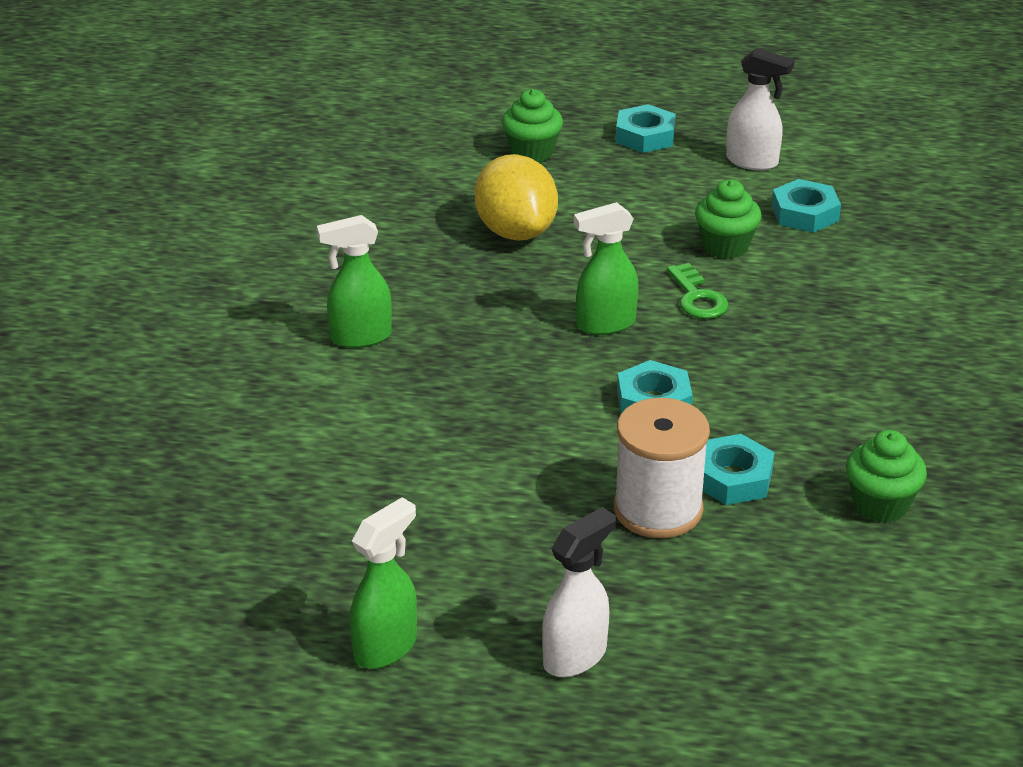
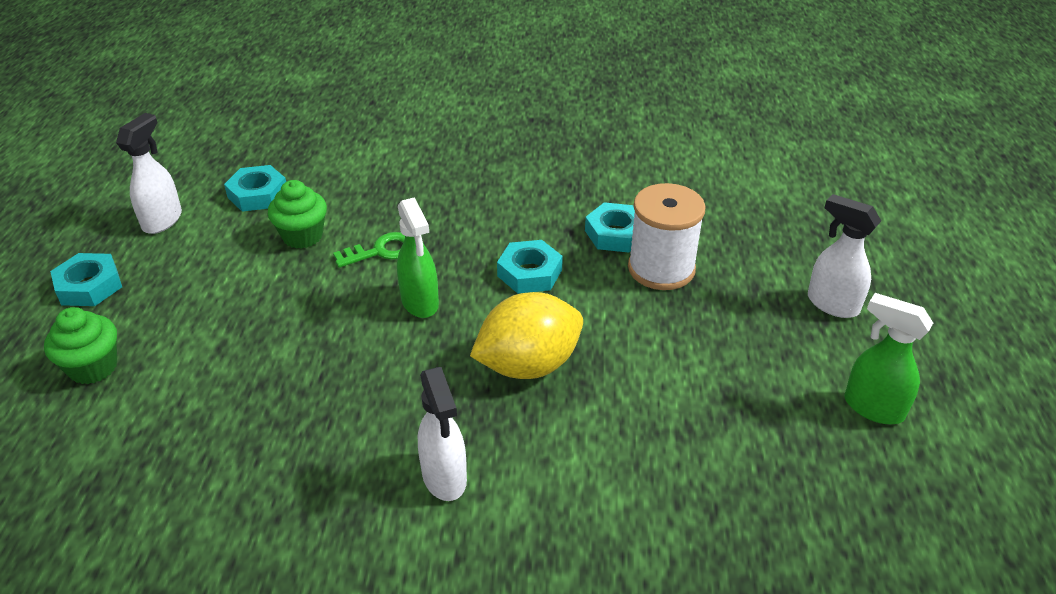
camera: 95 degrees left, 5 degrees up
(360, 337) = (444, 478): green spray bottle -> white spray bottle
(516, 232) = (255, 370): yellow lemon -> yellow lemon (528, 365)
(880, 504) = (628, 173): green cupcake -> none

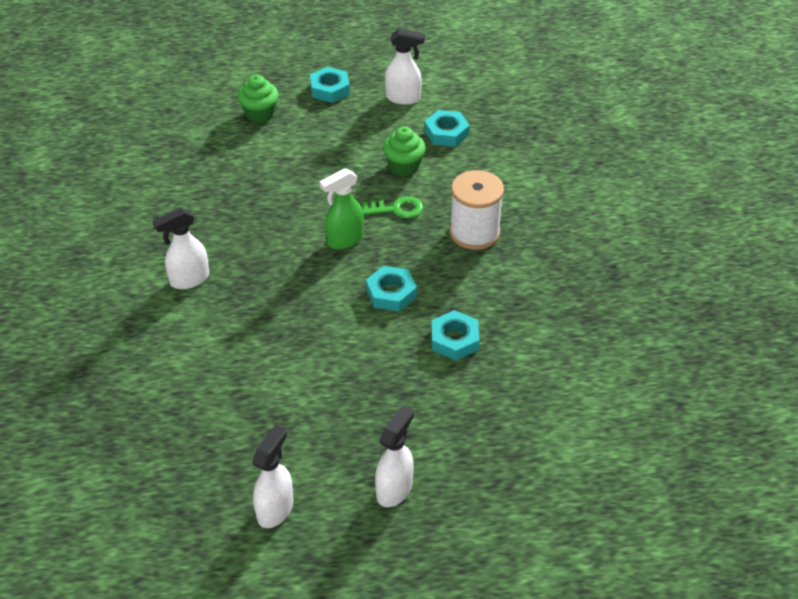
camera: 80 degrees right, 5 degrees up
(381, 251) = (397, 209): green key -> green key turned 60 degrees counterclockwise
(528, 365) = (291, 305): yellow lemon -> none
(661, 268) = (415, 372): white spool -> white spool (474, 232)
(872, 407) = (275, 509): green spray bottle -> white spray bottle

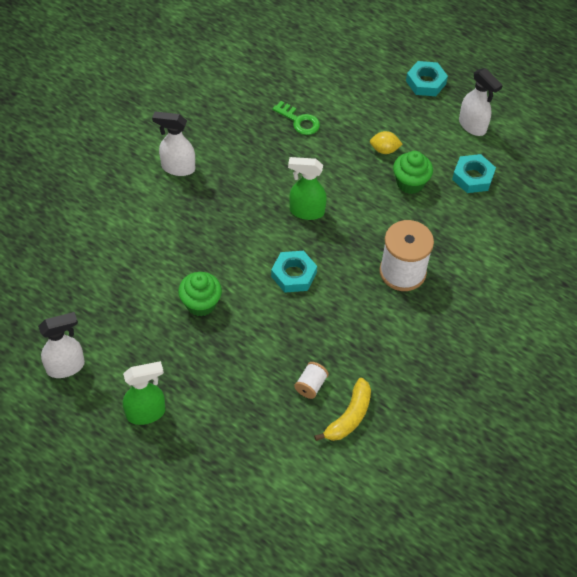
camera: 40 degrees right, 10 degrees up
(260, 114) = (354, 70): green cupcake -> green cupcake (201, 304)
(354, 156) = (384, 150): none -> yellow lemon
(394, 489) = (146, 413): white spray bottle -> green spray bottle
(397, 209) = (368, 213): green key -> green key (299, 121)
(454, 340) = (297, 342): turquoise nut -> none
(504, 364) = (311, 385): none -> white spool
(560, 364) = (349, 416): none -> yellow banana

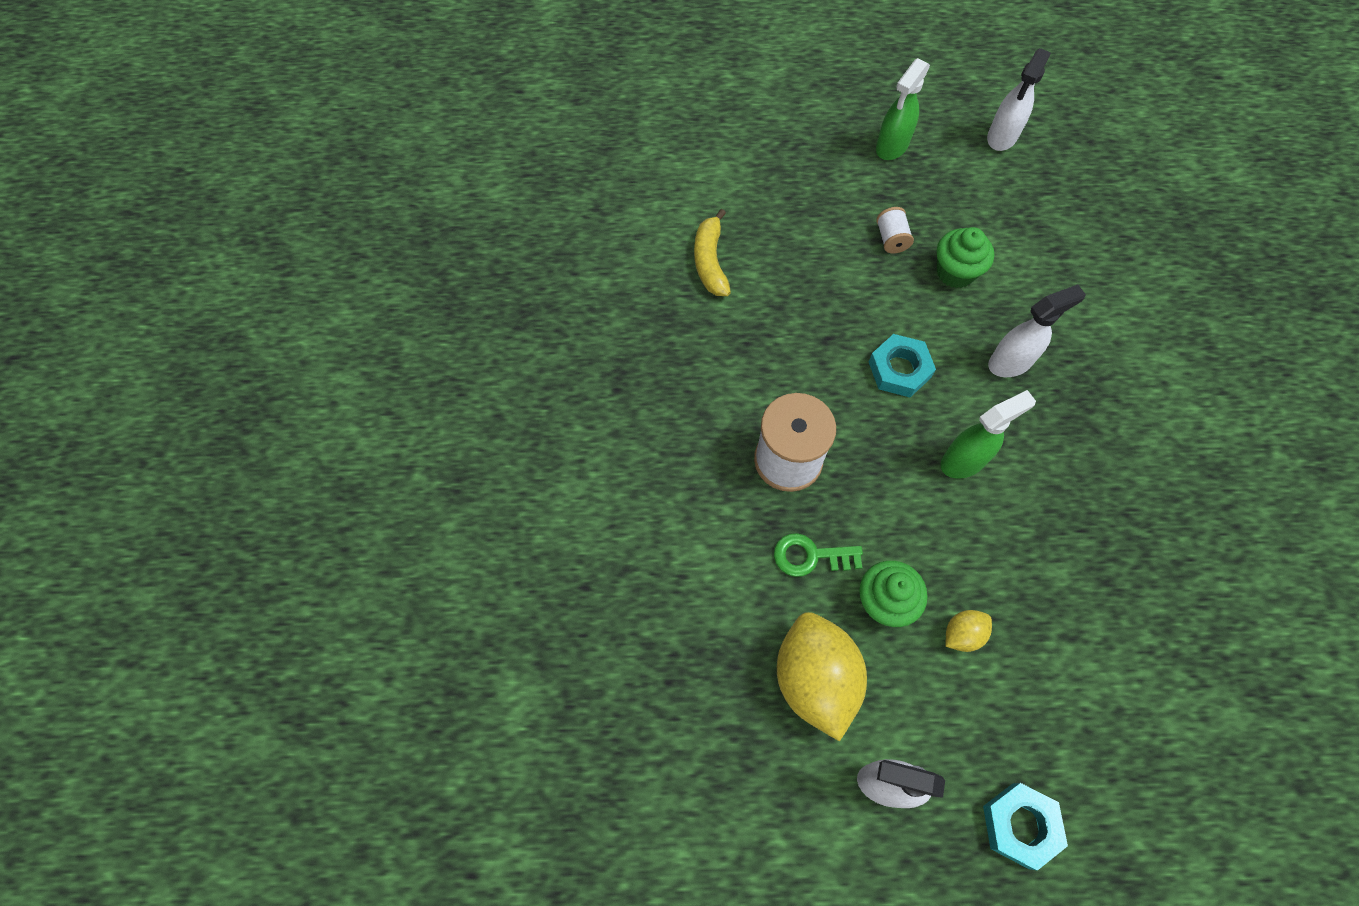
camera: 145 degrees right, 10 degrees up
(177, 168) = (1157, 410): white spray bottle -> white spray bottle (1011, 362)
(299, 121) = (1107, 596): green key -> green key (810, 556)
(311, 385) = (772, 266): white spool -> white spool (891, 239)
(473, 177) = (814, 679): turquoise nut -> yellow lemon

